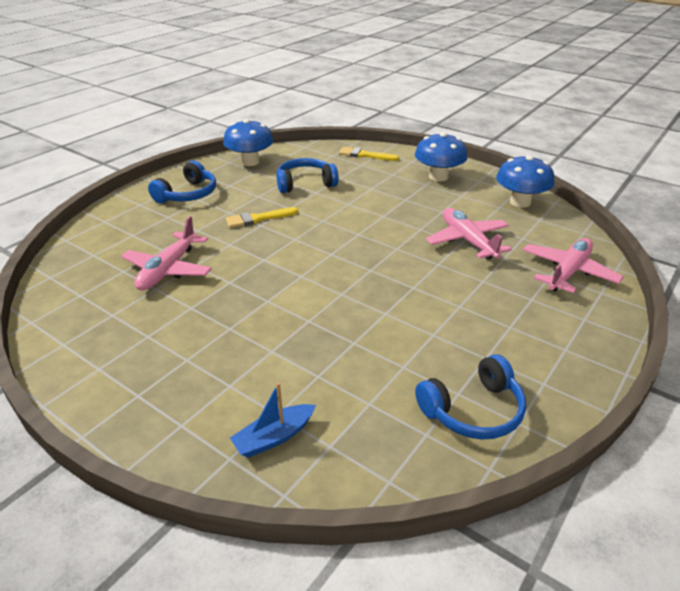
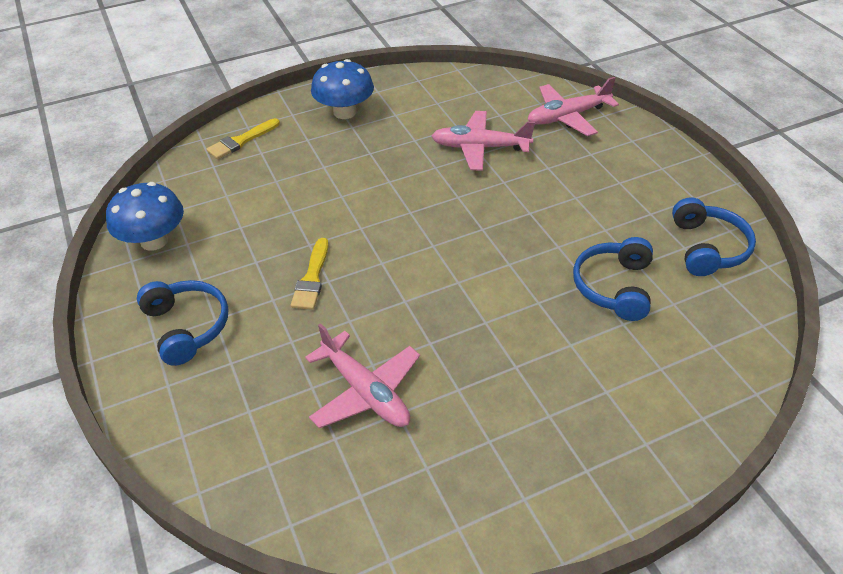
camera: 60 degrees left, 10 degrees up
(274, 437) = (689, 379): blue boat -> none
(305, 183) = (263, 212): blue headphones -> blue headphones (614, 287)
(520, 202) = (440, 87): blue mushroom -> none
(568, 272) = (567, 117): pink plane -> pink plane turned 90 degrees counterclockwise

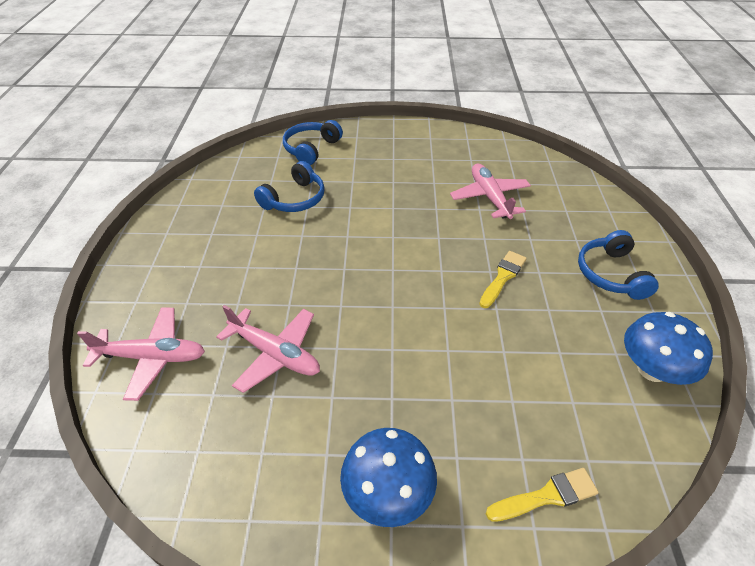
camera: 155 degrees left, 0 degrees up
(707, 248) = (209, 200): blue headphones -> blue headphones (311, 149)

